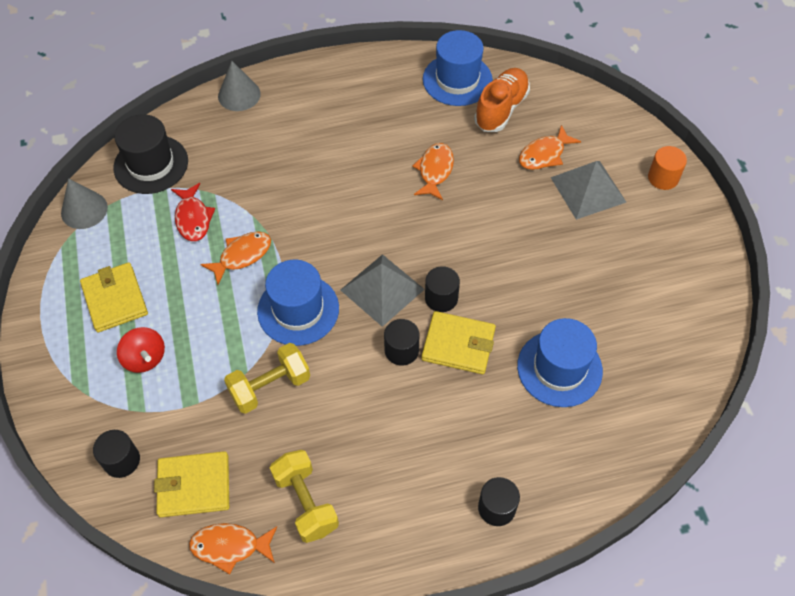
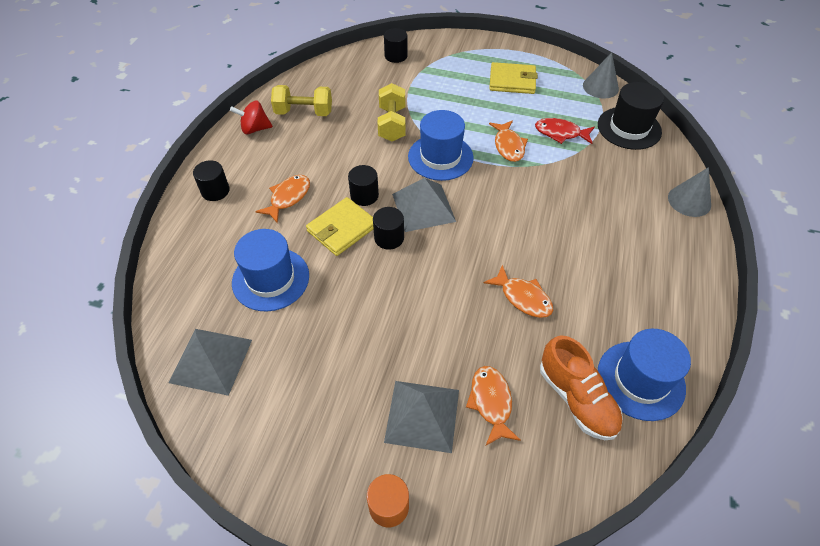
camera: 120 degrees right, 5 degrees down
(145, 358) = (457, 81): red spinning top -> red spinning top (255, 129)
(194, 486) = (356, 76): yellow wallet -> none
(230, 546) = (309, 78): orange fish -> orange fish (288, 198)
(668, 358) = (211, 361): none -> grey pyramid

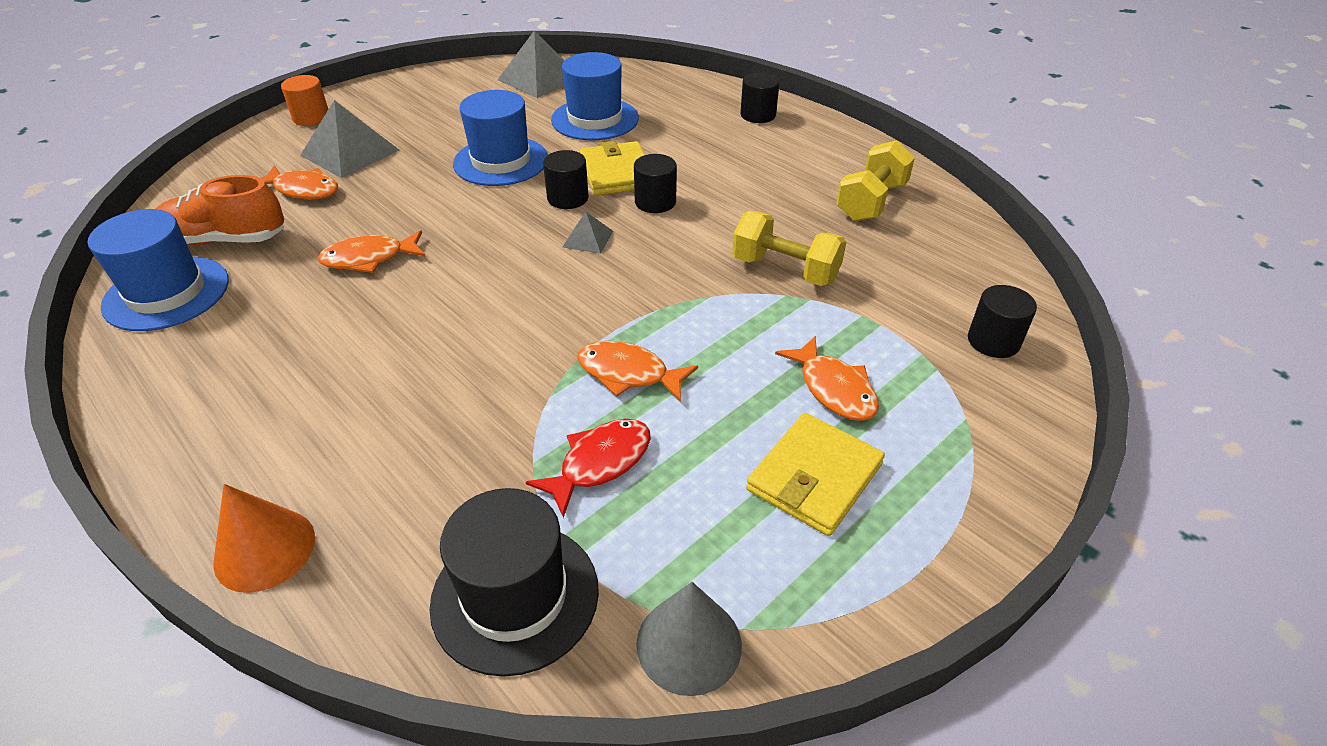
camera: 120 degrees right, 10 degrees down
(255, 129) = (858, 159): red spinning top -> none
(288, 198) = (703, 153): orange fish -> orange fish (833, 389)
(423, 207) = (588, 239): grey pyramid -> grey pyramid, size x0.50
(440, 157) = (669, 289): blue hat -> blue hat (501, 161)
(689, 201) = (264, 549): grey cone -> orange cone

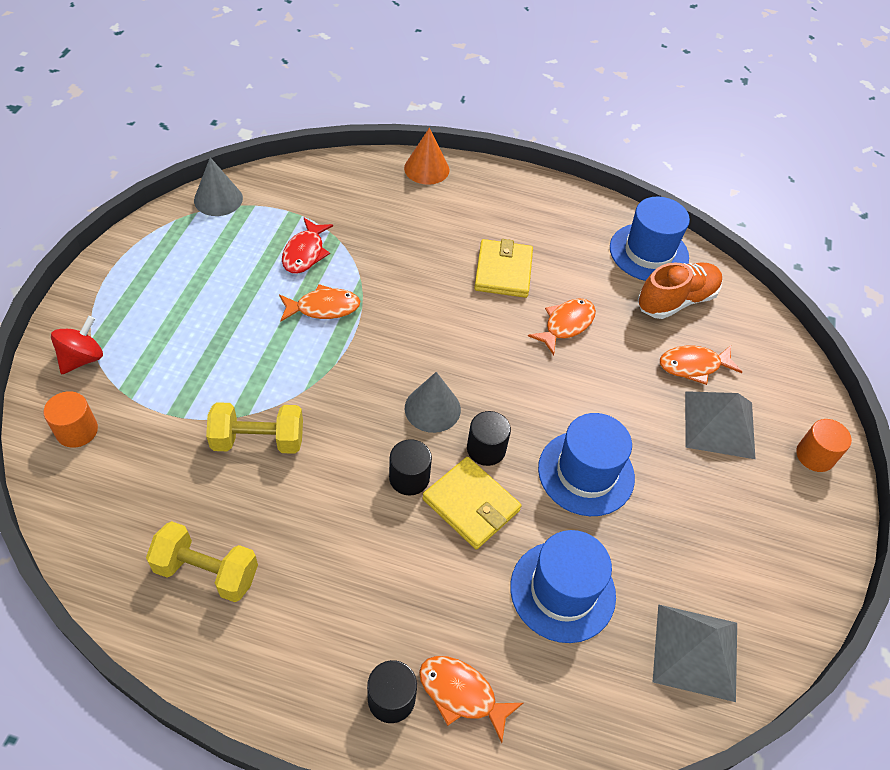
camera: 145 degrees right, 10 degrees up
(515, 596) = (304, 189): black hat -> none
(588, 239) = (432, 408): grey pyramid -> grey cone
(814, 477) = (184, 286): yellow wallet -> yellow wallet (503, 271)
(833, 389) = (188, 346): orange fish -> orange fish (462, 694)
(871, 202) = (207, 572): yellow dumbbell -> yellow dumbbell turned 75 degrees counterclockwise
(986, 422) = (82, 358): none -> red spinning top
(993, 341) = (77, 431): black cylinder -> orange cylinder

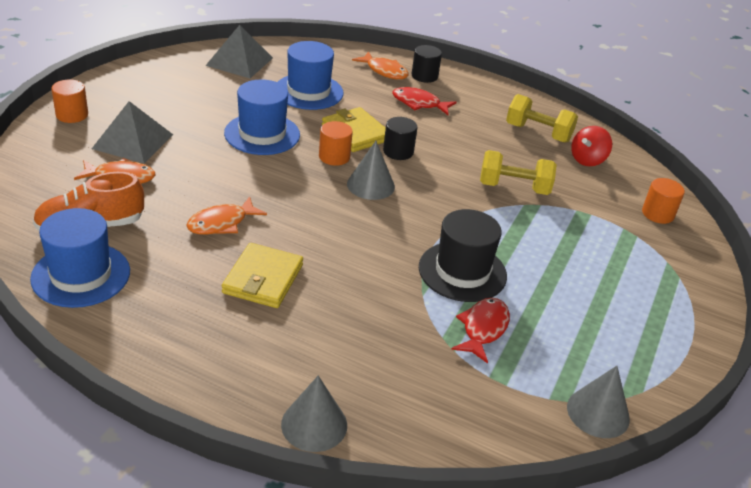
camera: 170 degrees left, 15 degrees down
(82, 358) = (679, 262): red spinning top -> red spinning top (587, 160)
(323, 308) = (462, 271): orange fish -> black hat
(392, 605) = (419, 103): none -> red fish
(426, 169) = (314, 424): orange cone -> grey cone
(486, 449) = (334, 157): black cylinder -> orange cylinder

